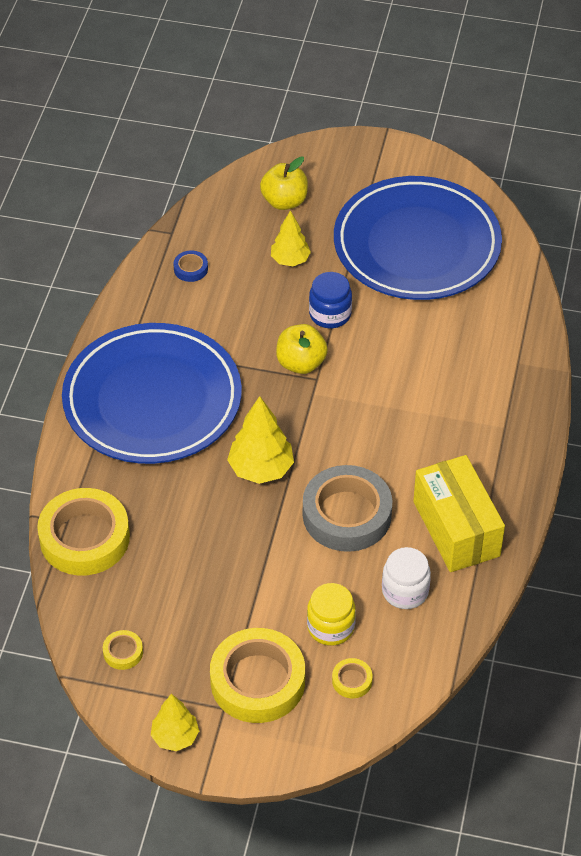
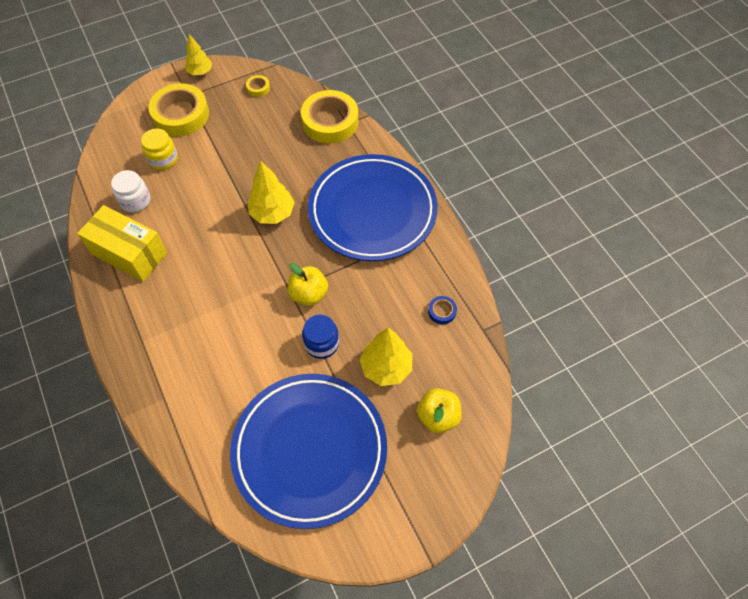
camera: 140 degrees right, 10 degrees up
(290, 260) = (386, 367): yellow tree -> yellow tree, size x1.51
(347, 514) = (201, 220): grey tape -> none
(352, 681) = (132, 142): yellow tape -> none

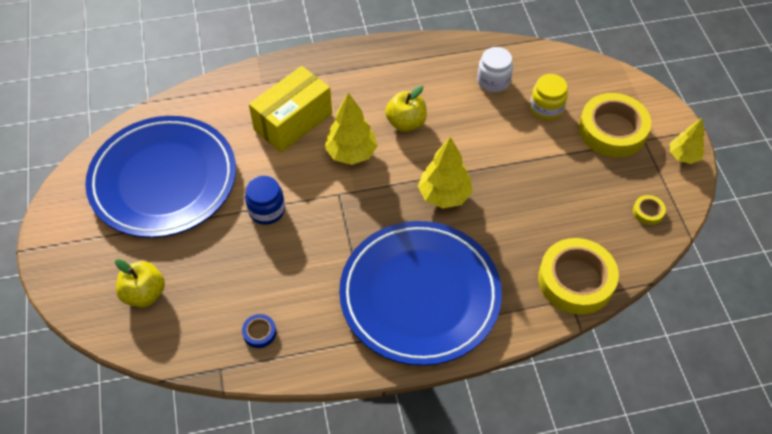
camera: 105 degrees right, 5 degrees down
(129, 253) = (427, 72): yellow box -> yellow box (293, 122)
(308, 294) = (328, 210): yellow apple -> yellow apple (406, 123)
(386, 367) = (217, 261): yellow tree -> yellow tree (351, 153)

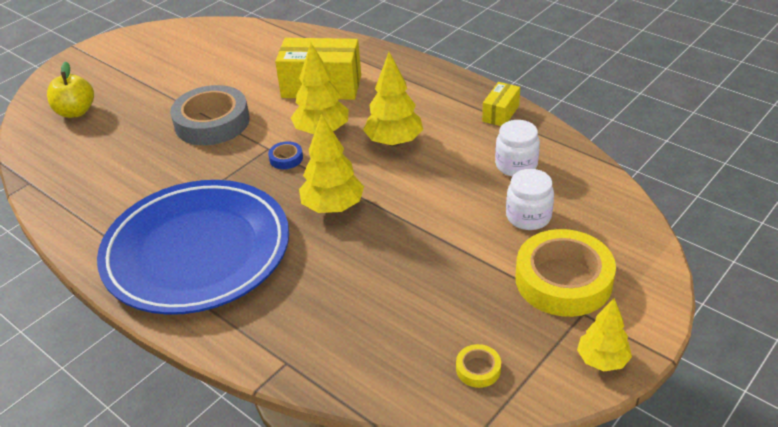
camera: 55 degrees right, 15 degrees down
(163, 180) = (193, 64): blue plate -> none
(259, 333) = (81, 183): blue tape -> blue tape (286, 158)
(267, 210) = (212, 122): blue jar -> grey tape
(406, 123) = (394, 142): yellow apple -> yellow tree
(433, 52) = (500, 113): none -> yellow box
(546, 108) = (528, 216): yellow jar -> white jar
(576, 280) = (317, 354): yellow tape -> none

